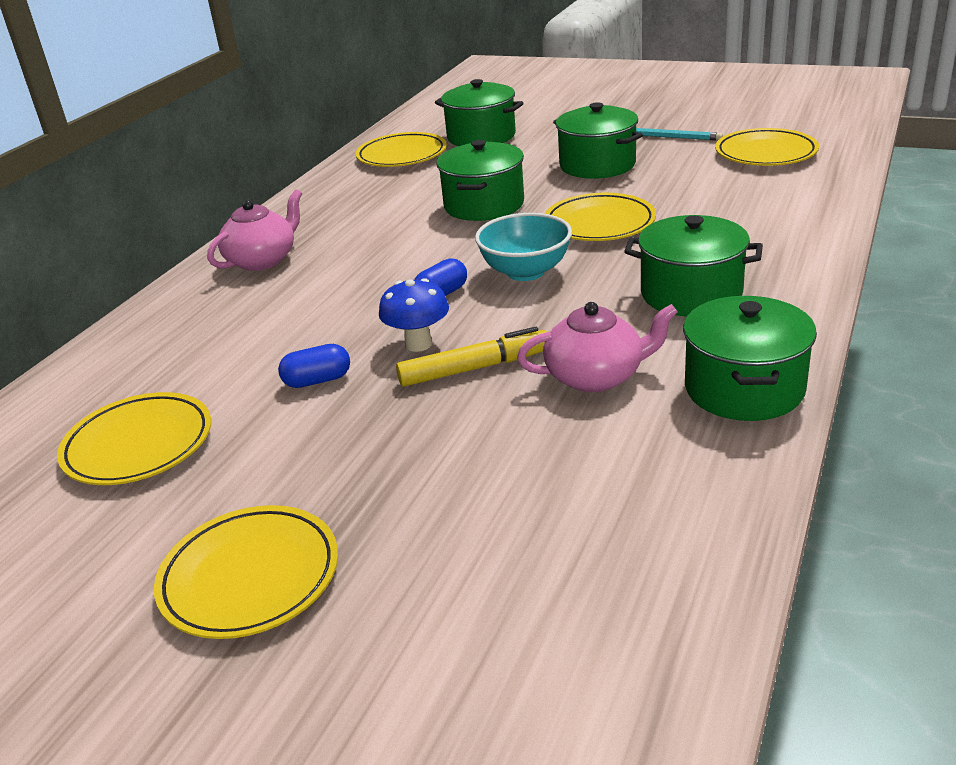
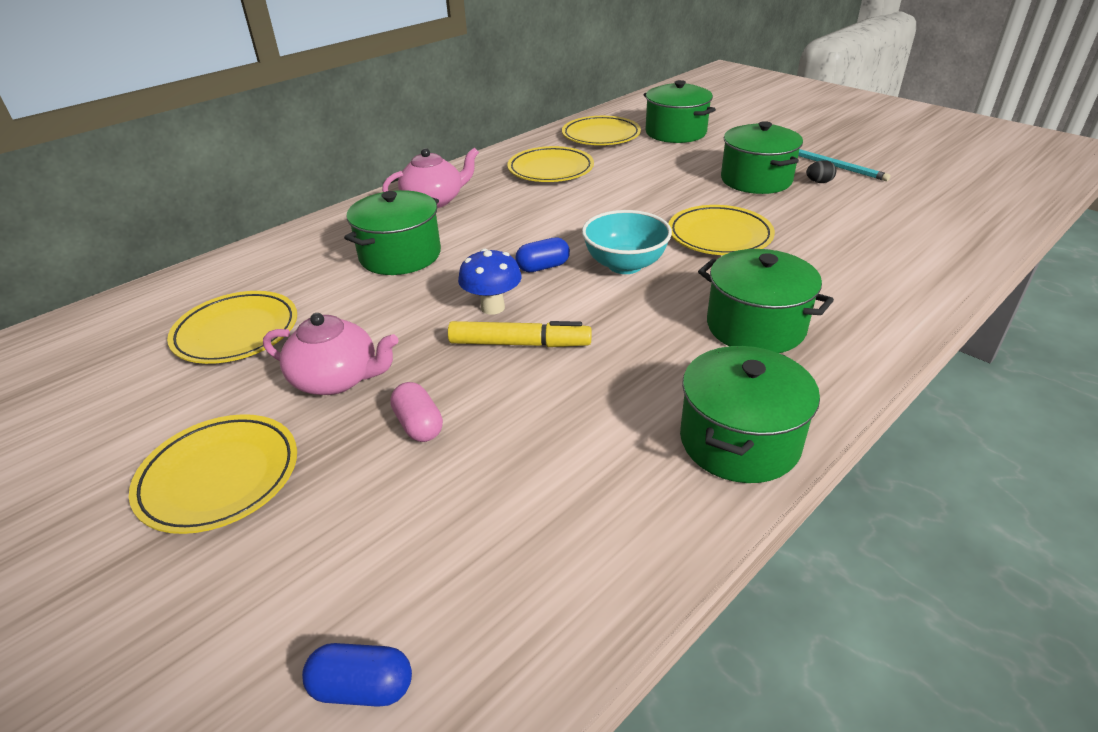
camera: 20 degrees right, 5 degrees up
(317, 380) = (395, 317): blue capsule -> blue capsule (362, 687)
(430, 467) = (419, 425): none -> pink capsule
(484, 205) = (634, 194): green pot -> green pot (400, 255)
(596, 376) = (613, 384): pink teapot -> pink teapot (337, 379)
(659, 154) = (819, 182): none -> black egg
(765, 153) = (922, 204): yellow plate -> yellow plate (550, 170)

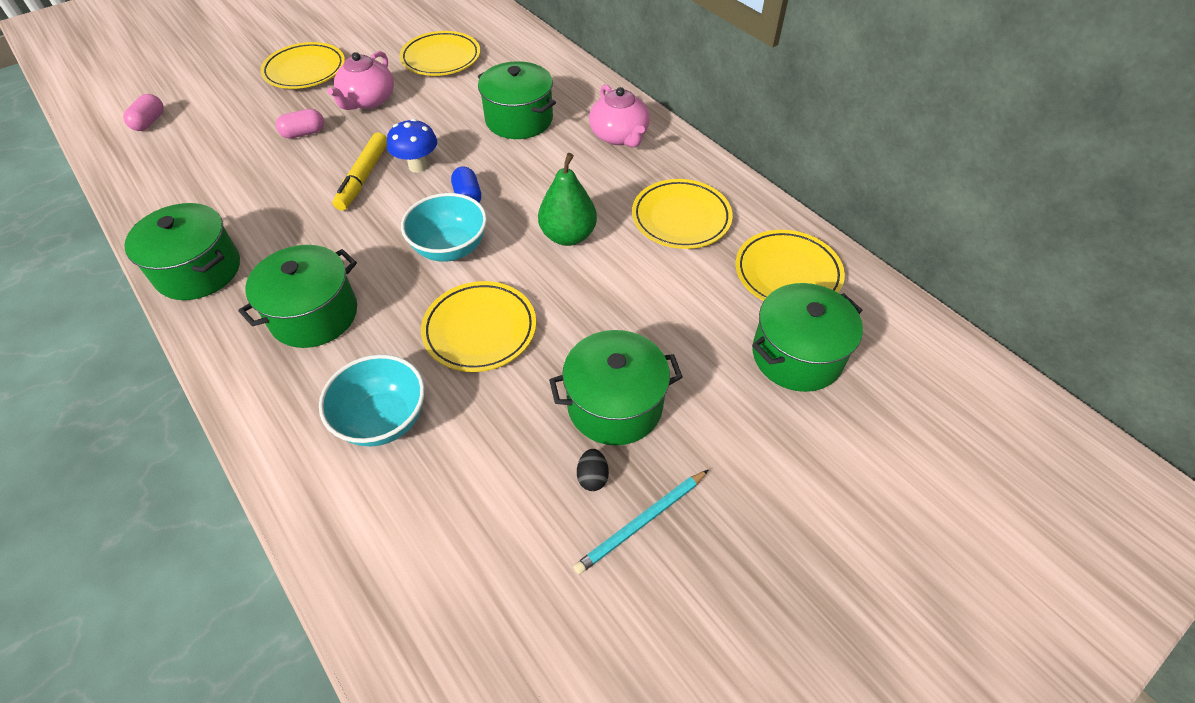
camera: 95 degrees right, 15 degrees up
(362, 687) = (149, 122): blue capsule -> pink capsule
(587, 211) = (568, 236): none -> green pear
(842, 263) = (383, 420): none -> turquoise bowl

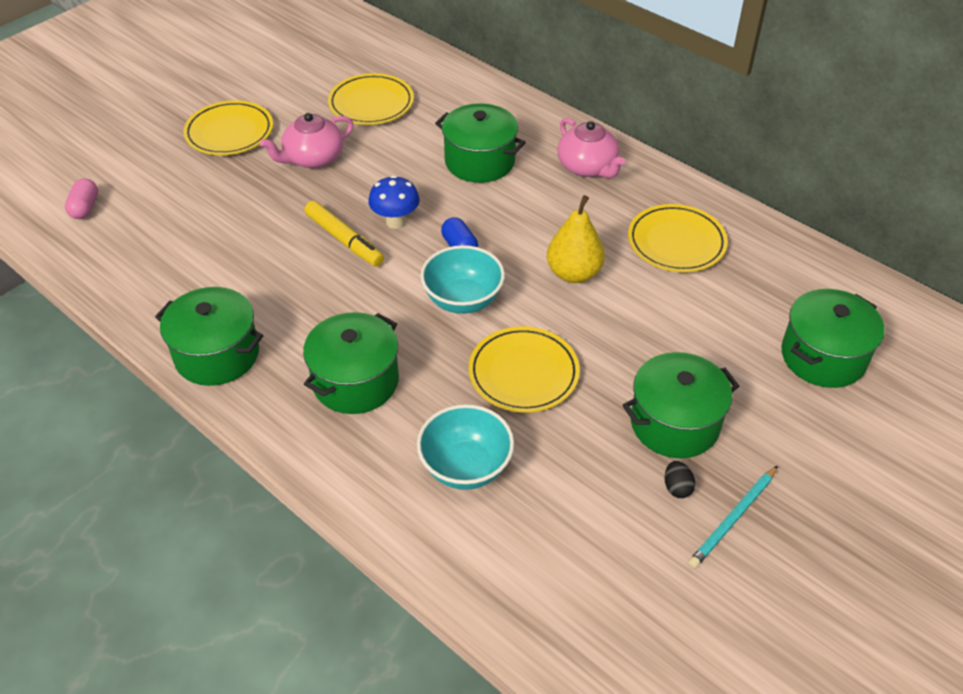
camera: 10 degrees left, 5 degrees down
(304, 133) = (260, 201): pink capsule -> none
(363, 177) = (344, 240): yellow marker -> yellow marker turned 45 degrees counterclockwise
(368, 100) = (313, 158): pink teapot -> pink teapot turned 45 degrees clockwise
(568, 236) = (574, 273): green pear -> yellow pear
(787, 273) = (792, 283): yellow plate -> none

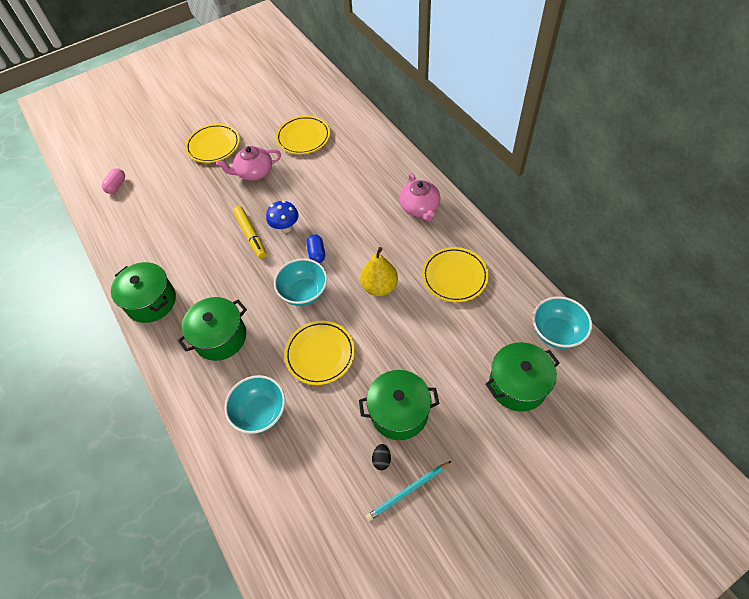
camera: 20 degrees right, 10 degrees up
(479, 161) = (353, 192): green pot -> none
(845, 285) = (556, 333): none -> turquoise bowl

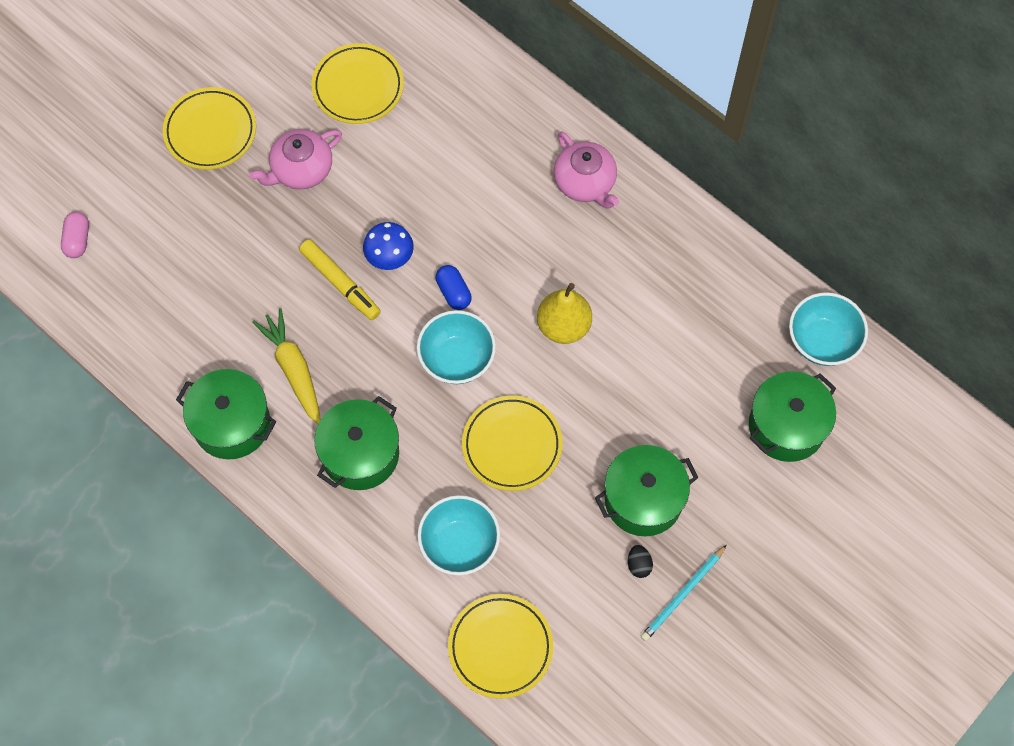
camera: 20 degrees left, 10 degrees up
(202, 278) = (293, 370): none -> yellow carrot
(454, 276) = (666, 287): yellow plate -> yellow plate (500, 647)

